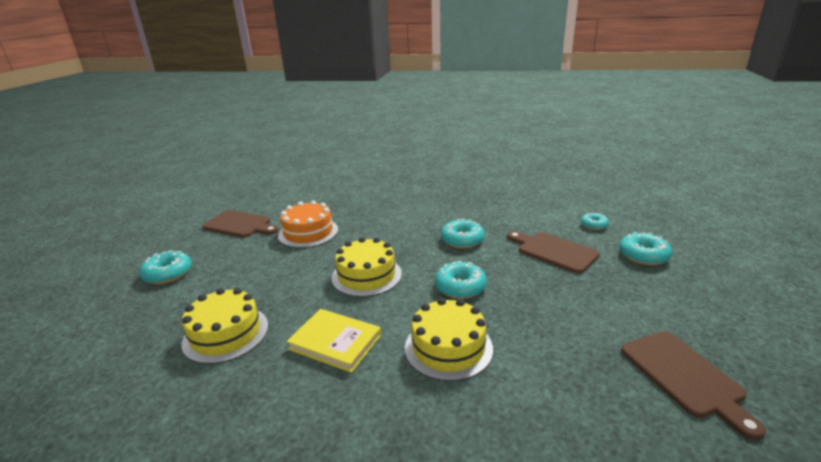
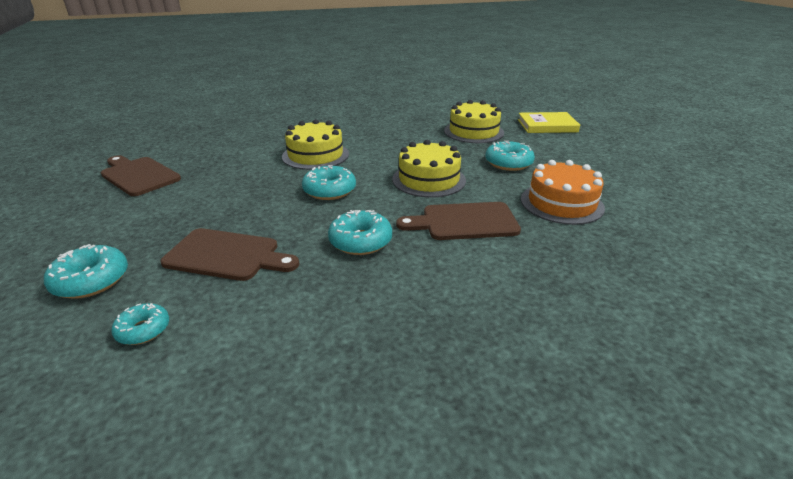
camera: 150 degrees right, 5 degrees up
(168, 274) = (595, 144): turquoise donut -> turquoise donut (508, 163)
(240, 225) = (655, 192): brown cutting board -> brown cutting board (464, 222)
(335, 342) = (396, 142): yellow book -> yellow book (547, 126)

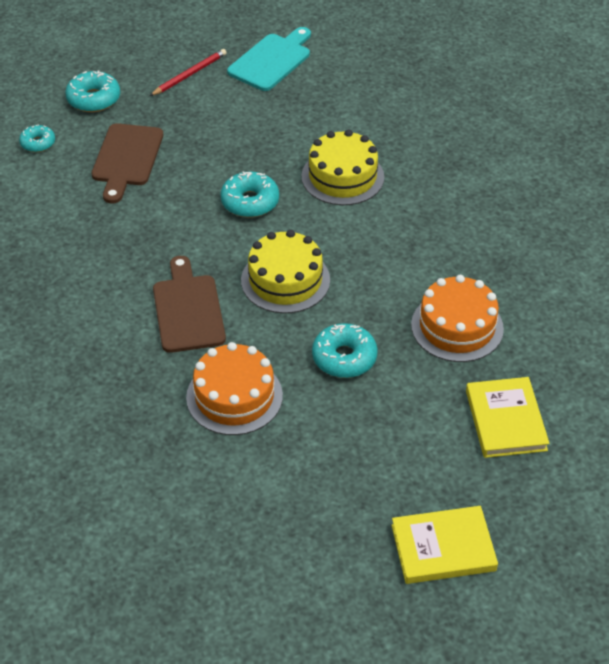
camera: 85 degrees right, 15 degrees up
(114, 215) = (189, 74): none -> red pencil
(139, 175) = (272, 60): brown cutting board -> turquoise cutting board
(360, 241) = (150, 236): turquoise donut -> none
(473, 132) = (457, 327): yellow cake -> orange cake
(654, 145) = (443, 548): none -> yellow book

